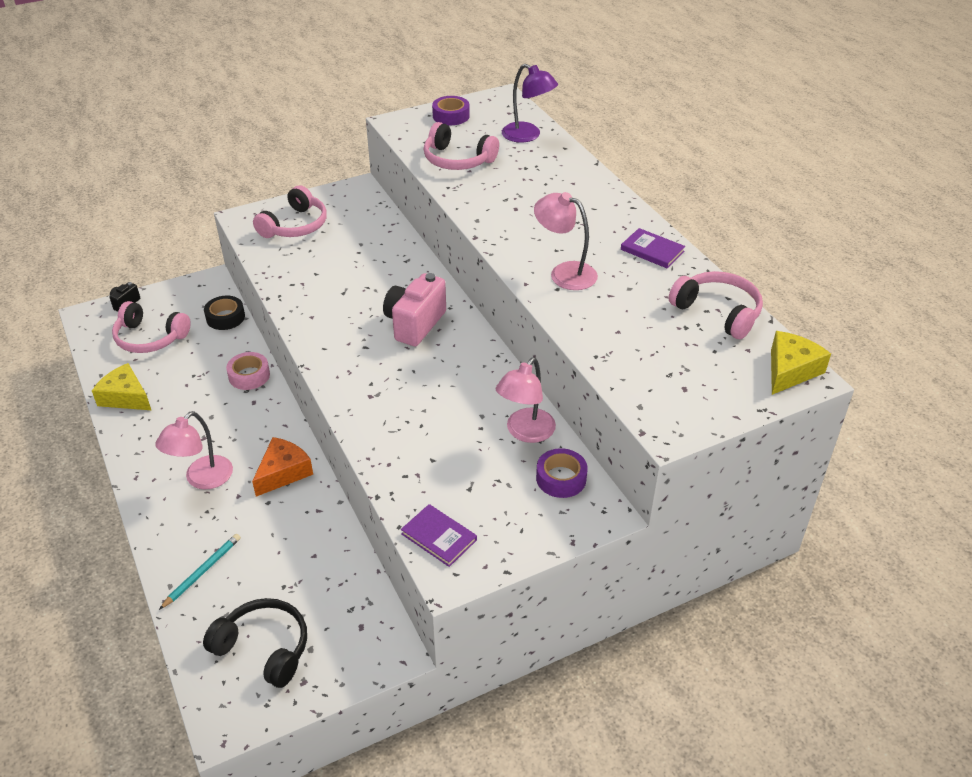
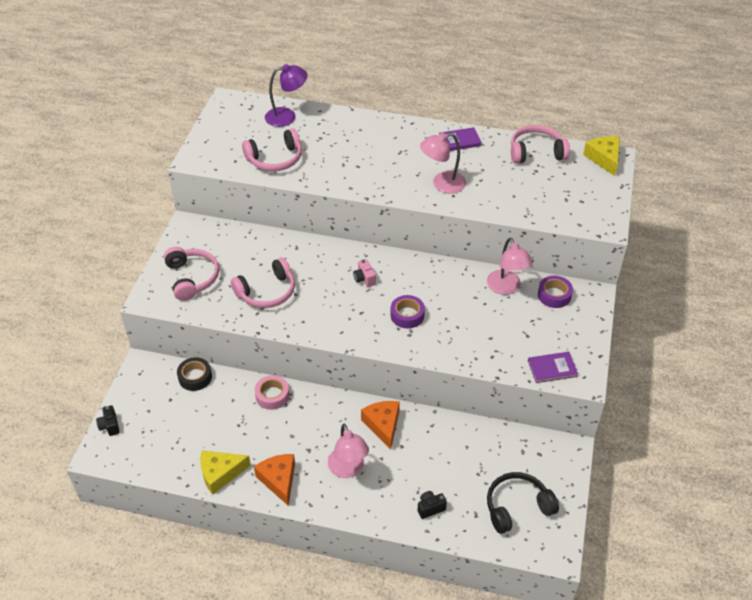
camera: 50 degrees left, 5 degrees up
(148, 439) = (279, 480): none -> orange cheese
(150, 338) = (169, 430): pink headphones -> pink headphones (267, 292)
(202, 571) = (430, 508): turquoise pencil -> black camera
(415, 324) = (364, 279): pink camera -> pink camera, size x0.49
(451, 116) = (220, 133): purple tape -> purple tape (407, 315)

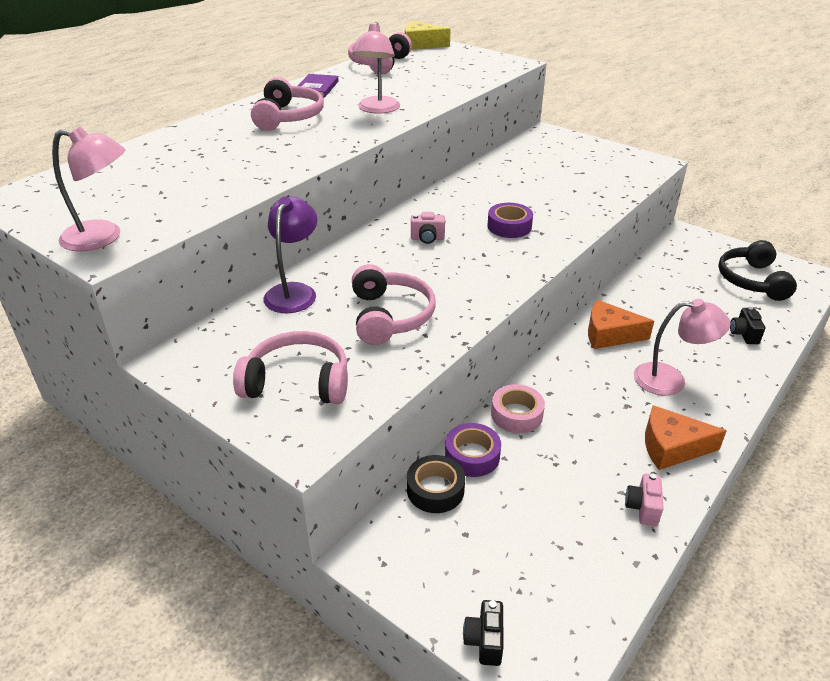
camera: 65 degrees left, 10 degrees down
(110, 426) = (484, 641): black camera -> black camera turned 90 degrees clockwise
(220, 473) = (642, 508): yellow cheese -> pink camera
(275, 159) = (199, 190): pink headphones -> pink headphones (288, 117)
(287, 116) = (121, 165): purple lamp -> purple lamp (294, 292)
(506, 288) = (507, 165): pink lamp -> pink lamp (103, 237)
(552, 368) = (634, 172): purple book -> none
(554, 295) = (535, 147): purple tape -> purple tape (472, 456)

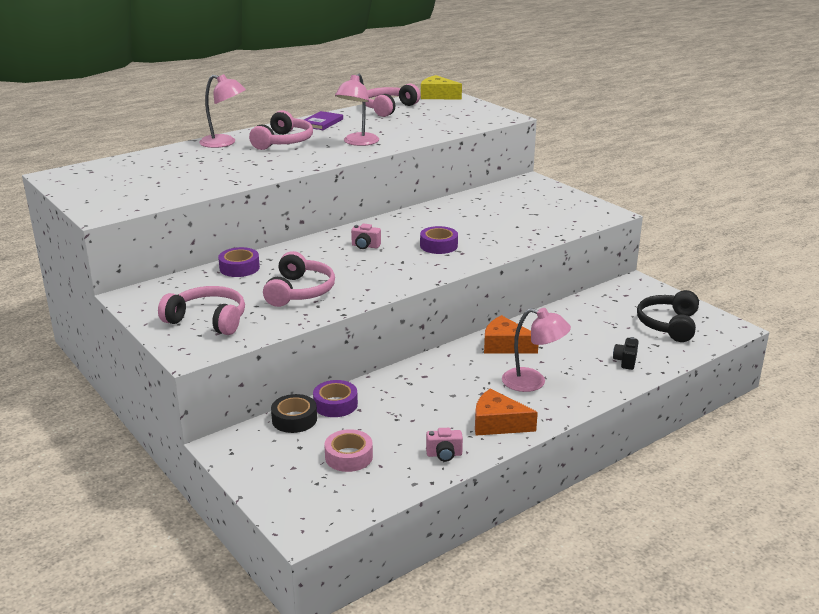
camera: 15 degrees right, 10 degrees down
(103, 237) = (104, 205): pink lamp -> pink lamp (224, 143)
(294, 292) = (239, 268): purple lamp -> purple tape
(484, 641) = (274, 503): black camera -> none
(516, 414) = (388, 385): pink tape -> pink tape (349, 456)
(642, 508) = (444, 454): pink camera -> pink camera turned 120 degrees counterclockwise

